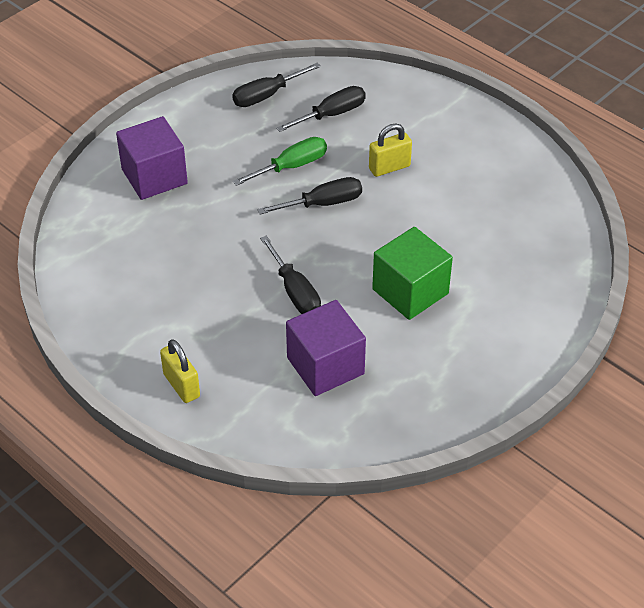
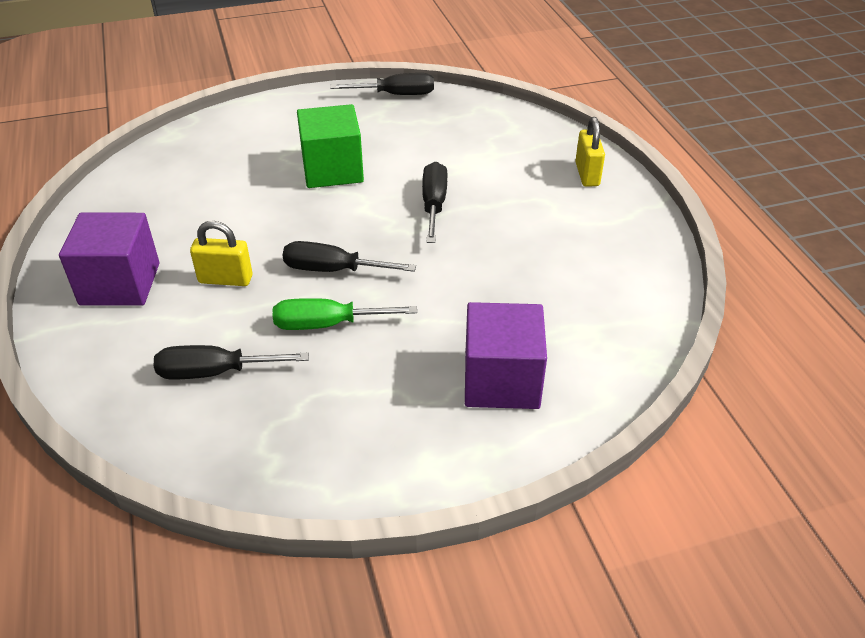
camera: 150 degrees left, 5 degrees down
(266, 95) = (266, 441): black screwdriver -> black screwdriver (396, 95)
(325, 366) = (454, 148): purple cube -> purple cube (120, 284)

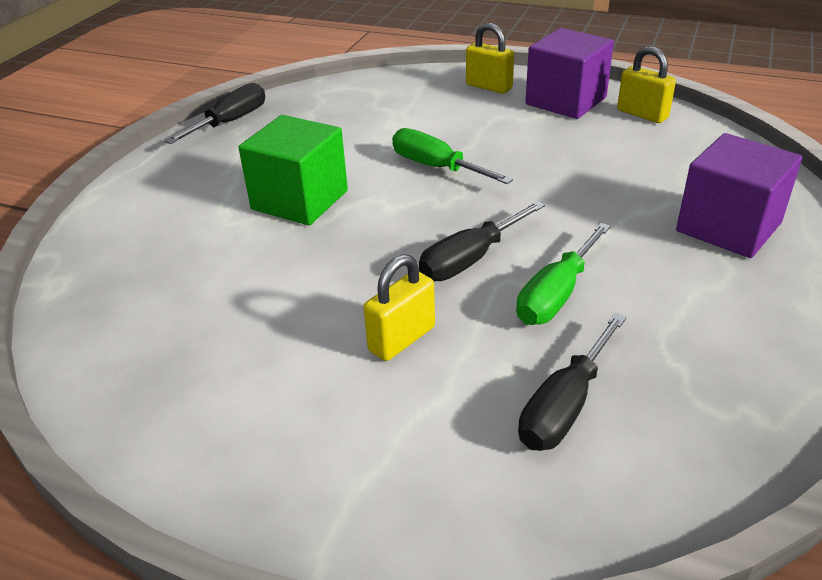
camera: 50 degrees left, 5 degrees down
(120, 284) = (307, 433): purple cube -> purple cube (566, 101)
(434, 204) = (436, 167): black screwdriver -> green screwdriver
(641, 271) = (642, 114): none -> yellow padlock

